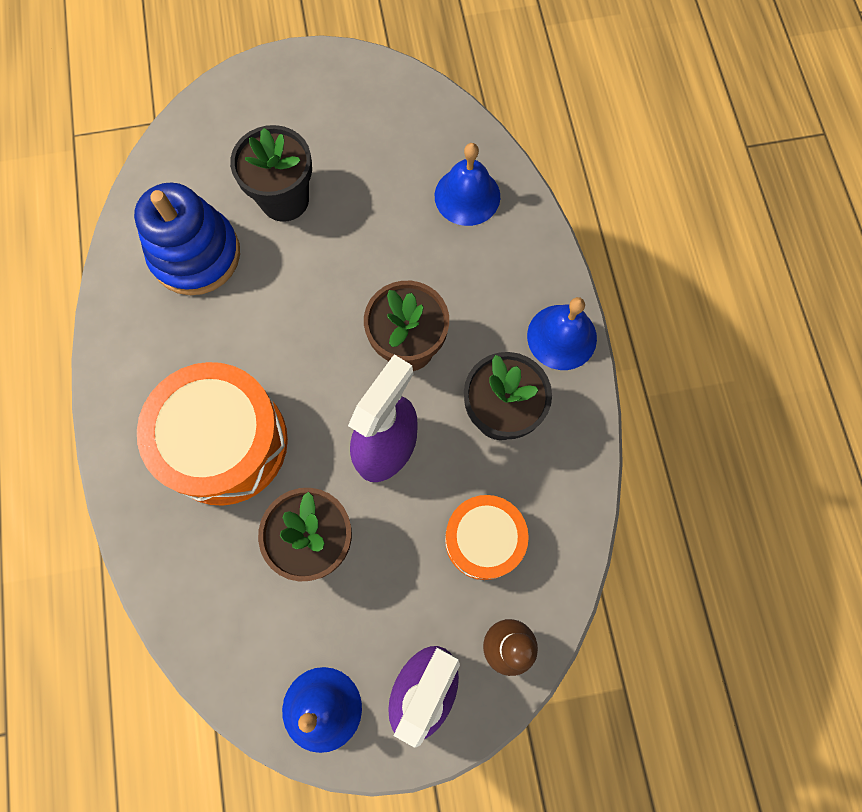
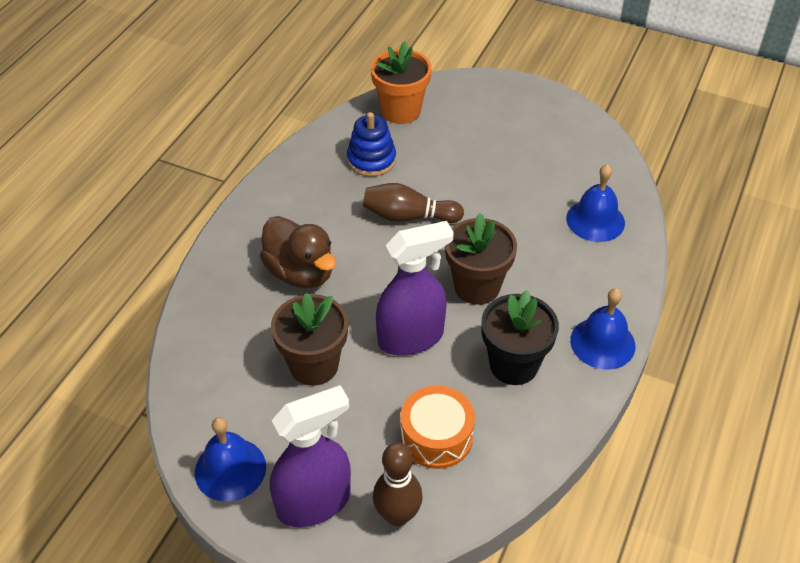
camera: 35 degrees right, 25 degrees down
(181, 170) = (401, 111): none -> orange flower pot
(196, 255) = (371, 160): blue stacking toy -> blue stacking toy, size x0.67
(224, 442) = (300, 272): orange drum -> brown duck
(284, 199) = (458, 159): black flower pot -> none
(284, 304) = (408, 216): none -> brown bowling pin

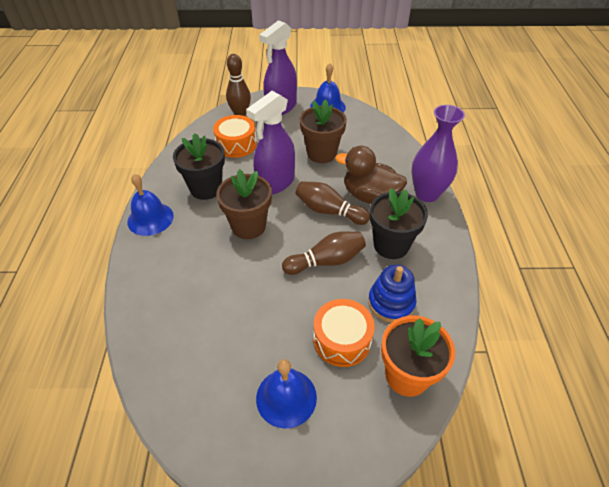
camera: 155 degrees right, 0 degrees up
(228, 250) = (427, 194): none -> purple vase
(326, 208) = (391, 245): none -> black flower pot
(366, 271) = (329, 211): none -> brown bowling pin
(438, 149) = (342, 340): none -> orange drum
(595, 220) = (171, 315): blue bell -> blue bell (286, 397)

